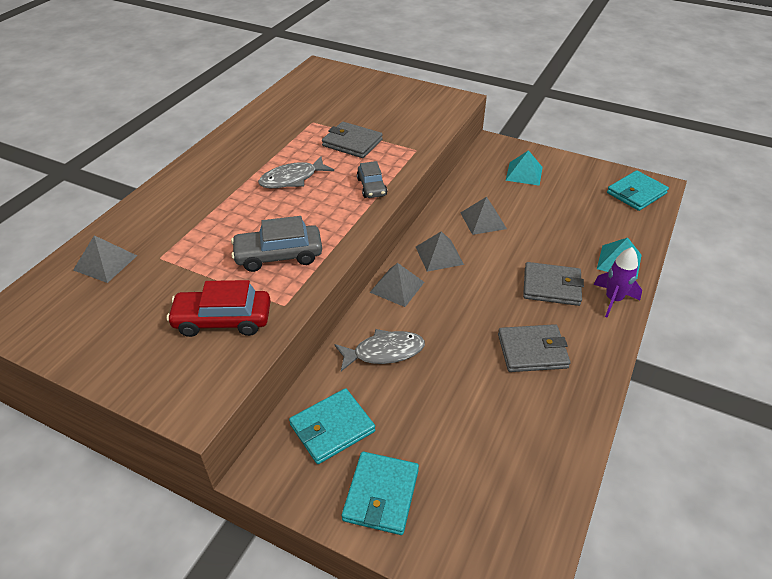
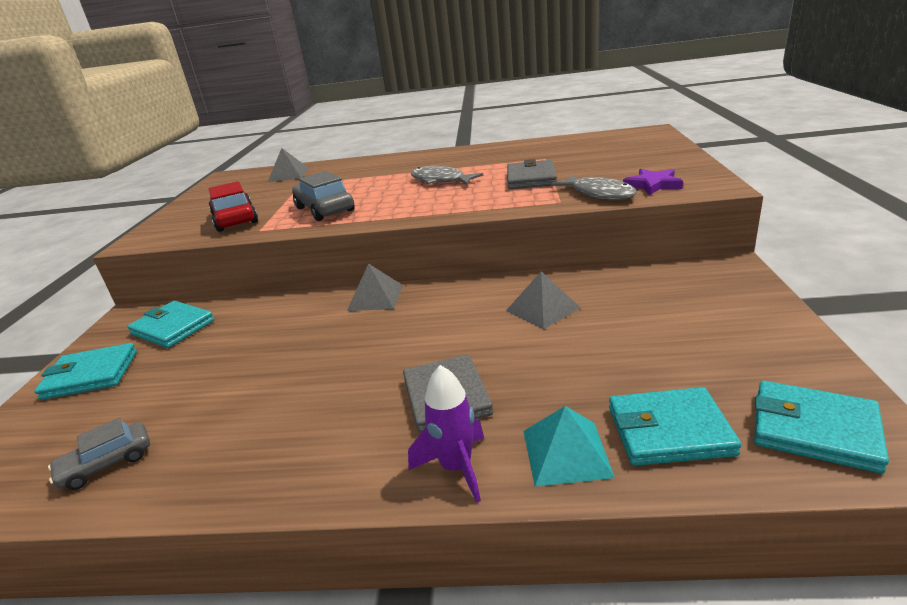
camera: 70 degrees right, 15 degrees down
(371, 187) = (462, 206): grey car -> grey car (107, 464)
(384, 352) = (275, 321): grey fish -> grey fish (599, 193)
(430, 112) = (653, 185): none -> purple star
(439, 255) = (446, 303): grey pyramid -> none
(524, 173) = (694, 306): turquoise pyramid -> none
(532, 351) = (306, 414): grey wallet -> none
(619, 227) = (669, 431): none -> turquoise wallet

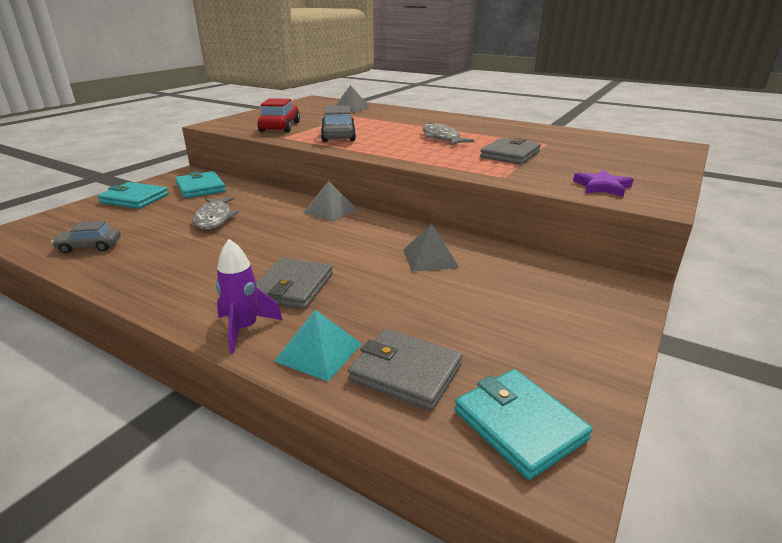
camera: 25 degrees right, 0 degrees up
(599, 193) = (544, 180): grey fish -> grey fish (214, 218)
(669, 431) = (406, 372): turquoise wallet -> grey wallet

